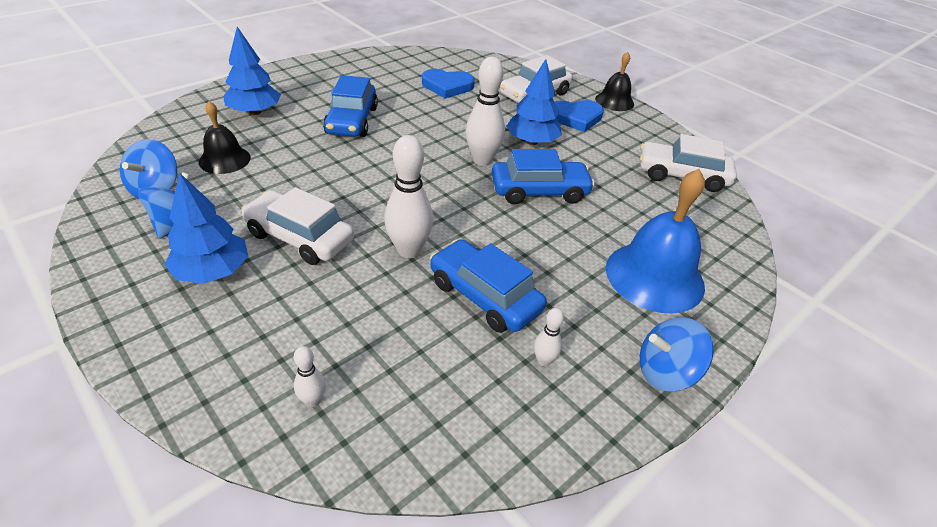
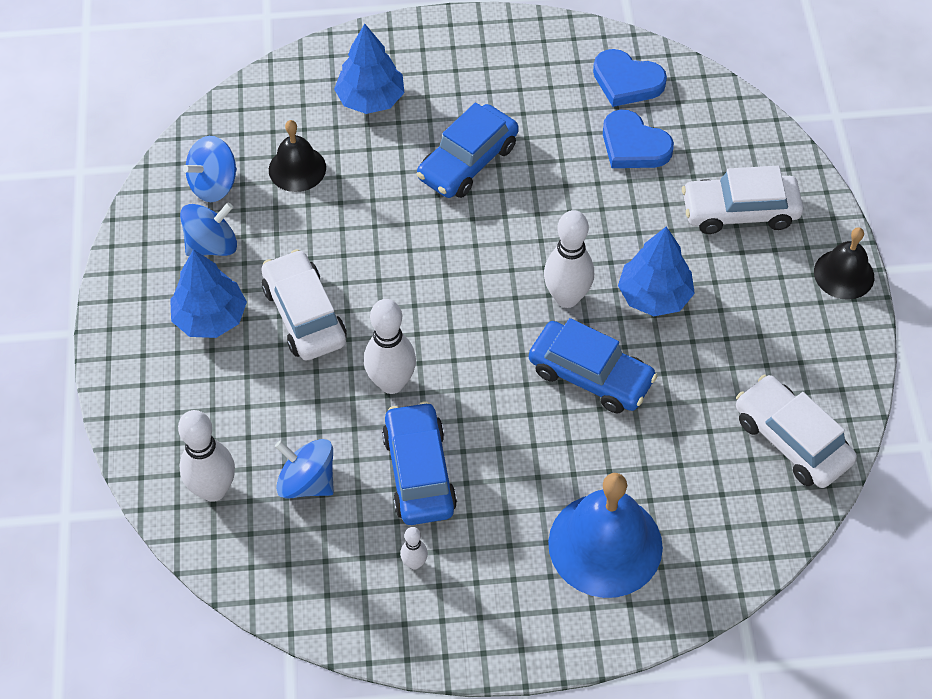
camera: 40 degrees right, 15 degrees up
(313, 400) = (213, 490): white bowling pin -> white bowling pin, size x2.02
(576, 118) = (754, 281): blue heart -> blue heart (627, 81)
(665, 372) = (509, 636): blue spinning top -> blue spinning top (307, 482)

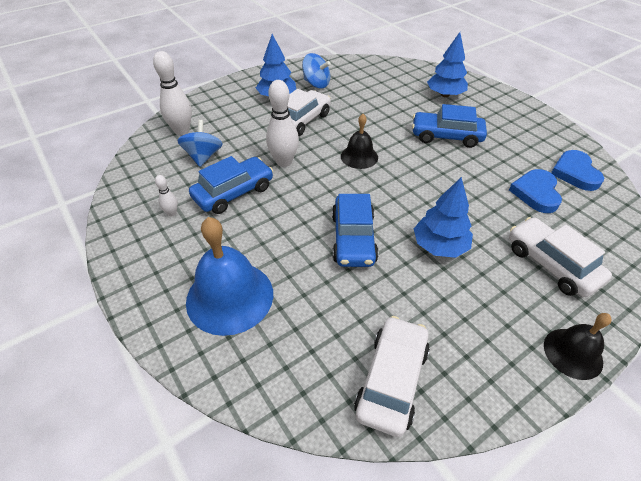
camera: 60 degrees right, 10 degrees down
(214, 185) = (348, 73): blue spinning top -> none
(297, 168) = (381, 90): black bell -> black bell (359, 156)
(567, 297) = (399, 206): white bowling pin -> none

